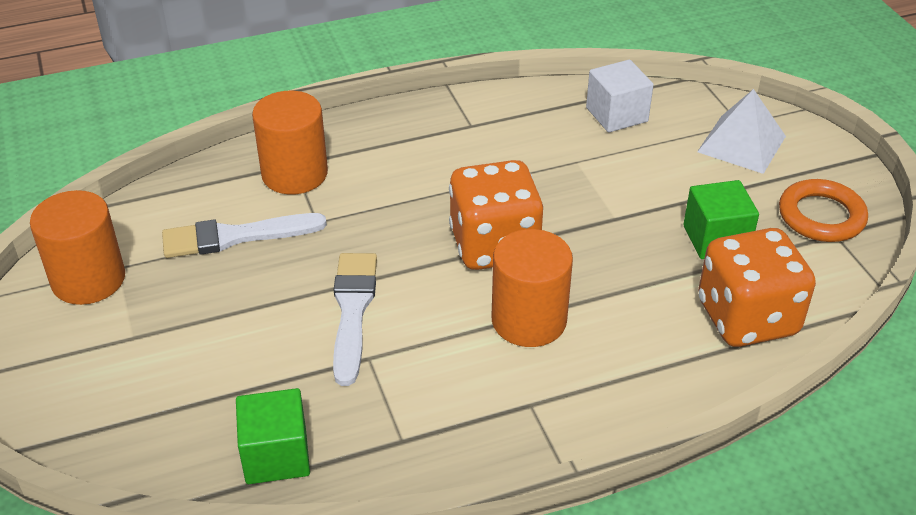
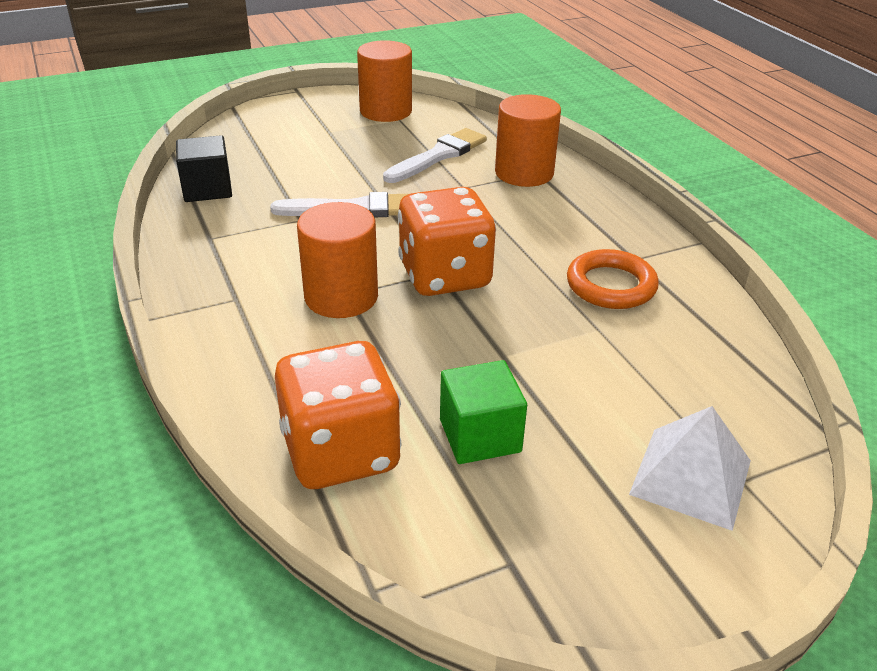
camera: 85 degrees right, 5 degrees down
(235, 237) = (438, 156): white brush -> white brush turned 60 degrees clockwise
(276, 455) = (207, 189): green cube -> black cube
(616, 115) = (704, 361): white cube -> none
(821, 216) = (548, 551): orange ring -> orange ring (611, 285)

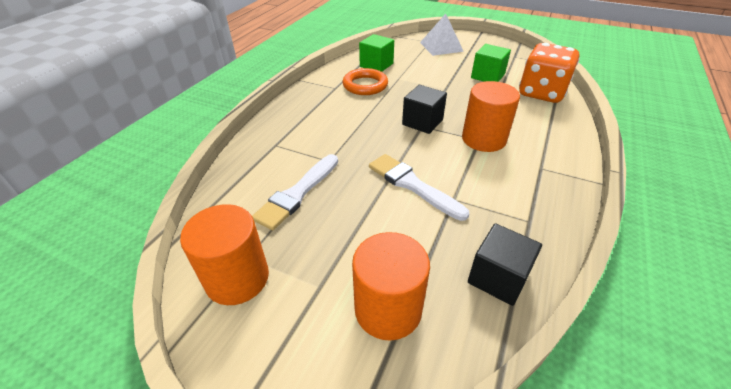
camera: 130 degrees left, 5 degrees up
(438, 156) = (297, 193): white brush -> white brush turned 60 degrees counterclockwise
(445, 276) = (422, 122): orange dice -> black cube
(524, 173) = (283, 148): orange cylinder -> orange cylinder (388, 309)
(679, 334) = (376, 65): none -> green cube

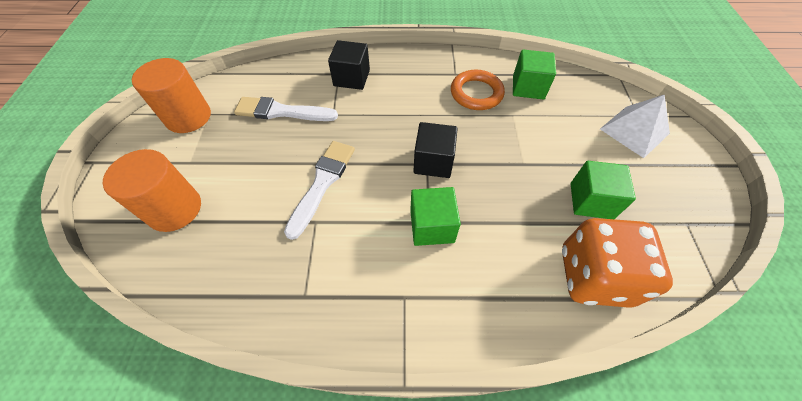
camera: 65 degrees right, 15 degrees up
(483, 139) = (432, 226): orange cylinder -> green cube
(498, 278) = (220, 279): black cube -> black cube (351, 78)

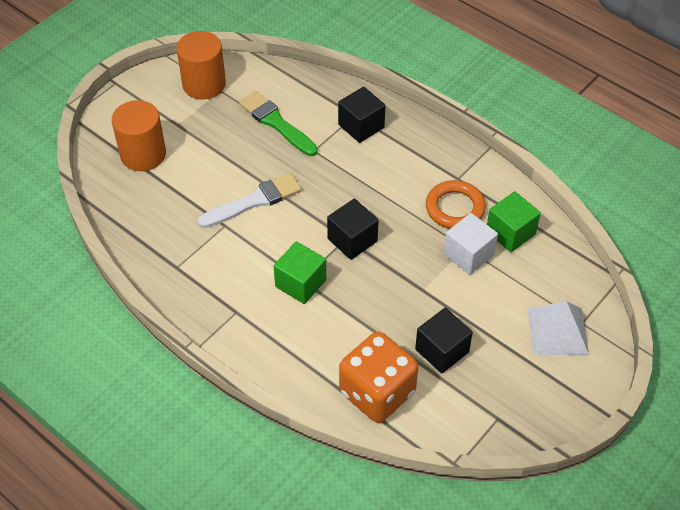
camera: 40 degrees right, 5 degrees down
(281, 112) = (276, 123): white brush -> green brush
(521, 118) = (468, 254): none -> white cube
(591, 201) = (442, 350): green cube -> black cube

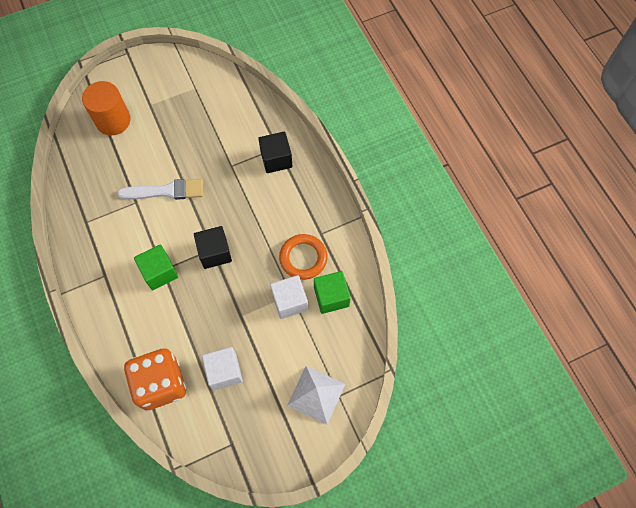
camera: 25 degrees right, 15 degrees up
(204, 84) = (186, 78): orange cylinder -> none
(276, 123) = (217, 131): green brush -> none
(442, 350) = (224, 371): black cube -> white cube

